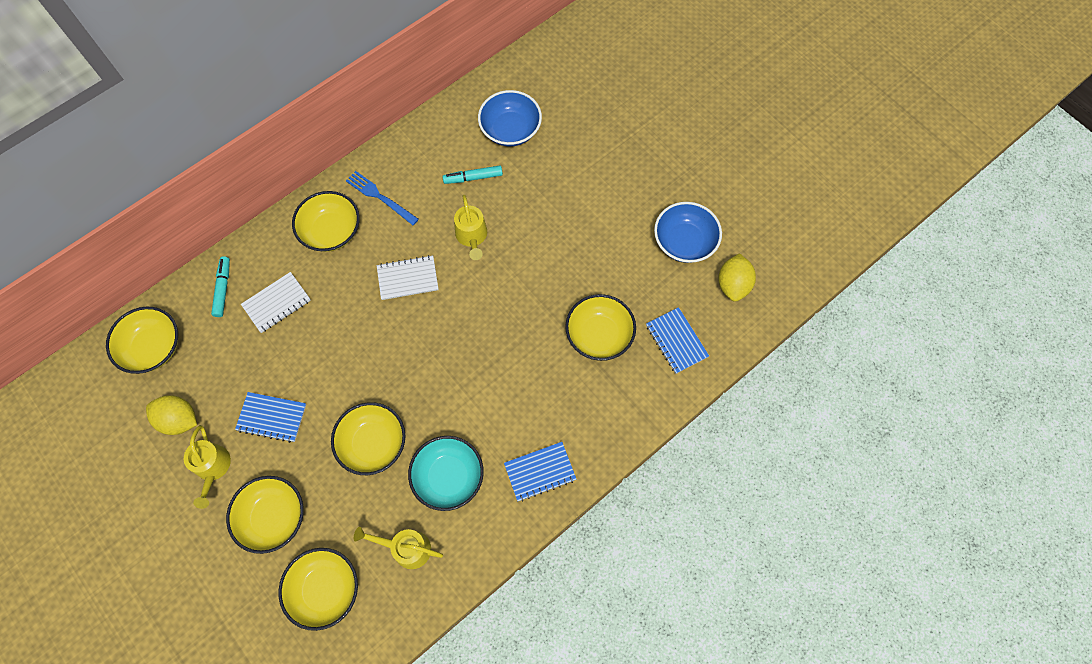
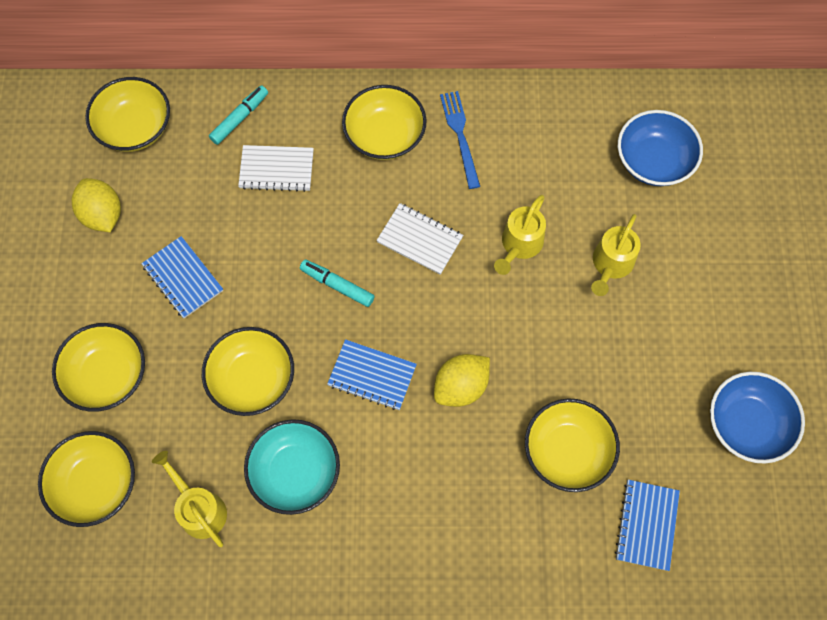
camera: 40 degrees right, 0 degrees up
(213, 468) = (94, 285): yellow watering can -> yellow watering can (611, 265)
(473, 178) = (571, 184): turquoise marker -> turquoise marker (337, 285)
(540, 472) = (388, 543): blue notebook -> blue notebook (372, 375)
(733, 285) = (764, 515): yellow lemon -> yellow lemon (461, 387)

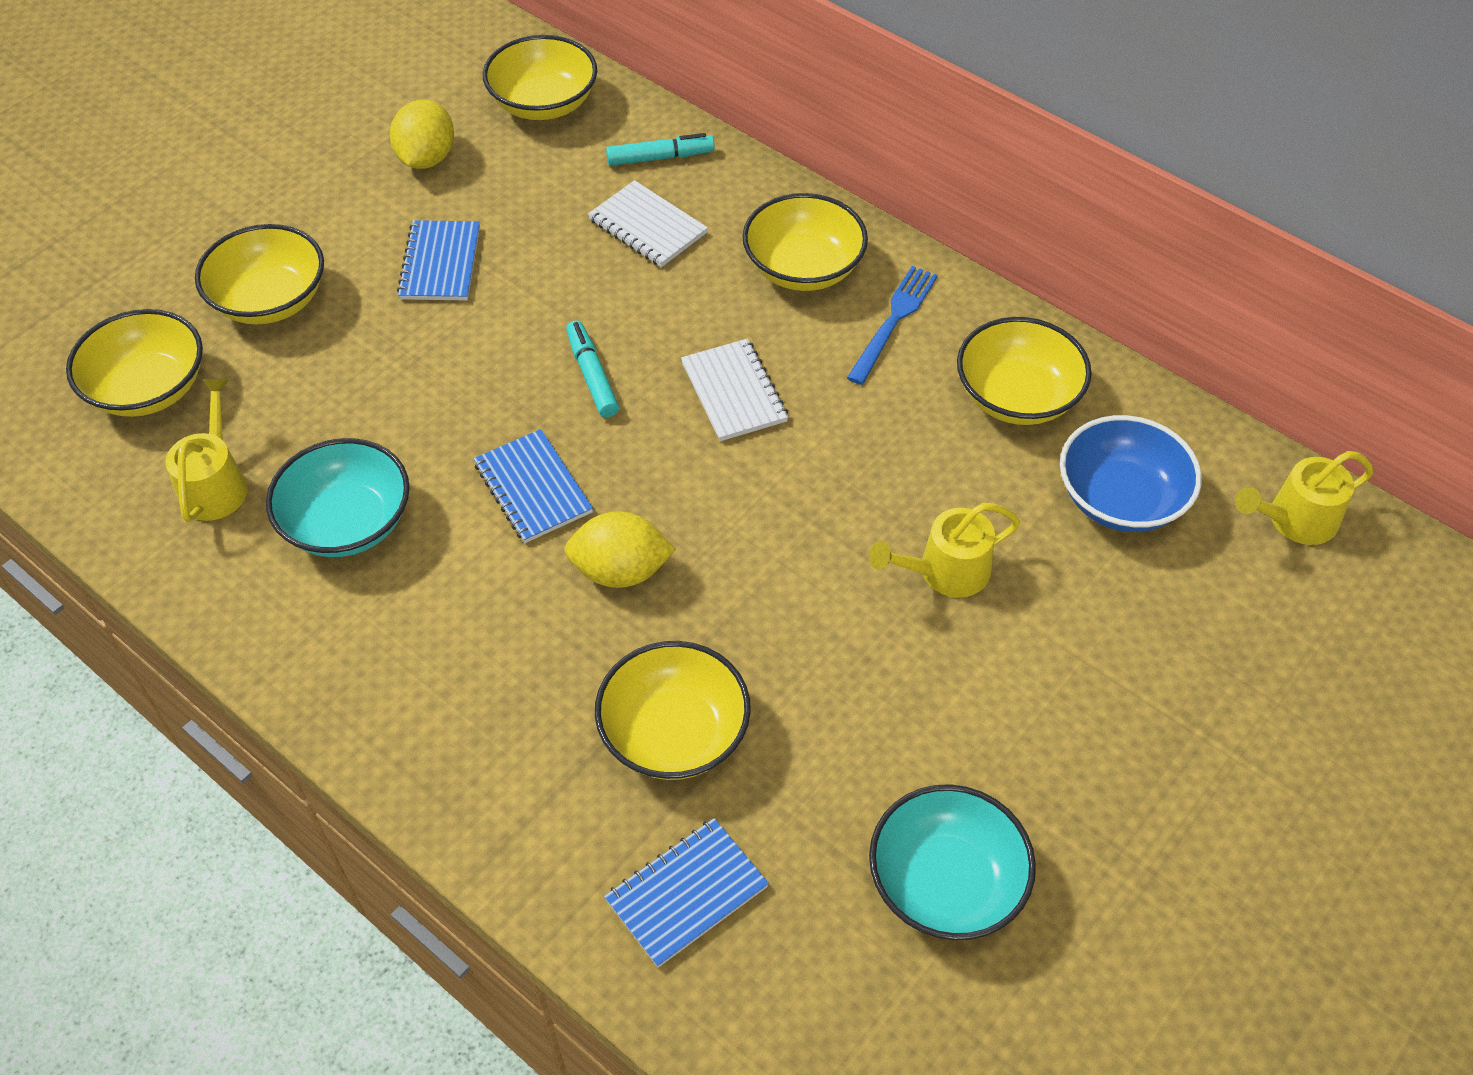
camera: 40 degrees right, 15 degrees down
(252, 379) = (404, 402): yellow bowl -> yellow bowl (1017, 396)
(519, 245) = (848, 475): yellow watering can -> yellow watering can (1294, 520)
(747, 424) = (946, 882): blue bowl -> turquoise bowl

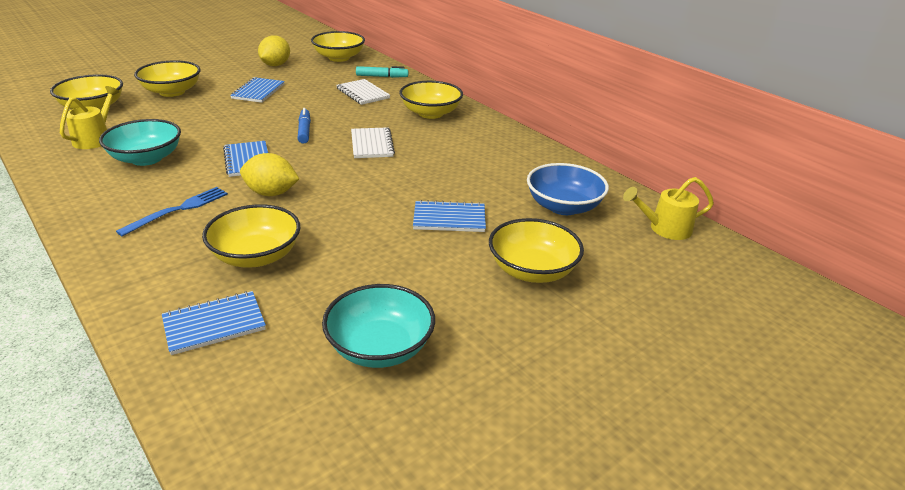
camera: 10 degrees right, 20 degrees down
(592, 376) = (304, 131): turquoise marker -> blue marker
(893, 321) = (467, 134): blue fork -> blue fork (178, 210)
(944, 572) = (449, 219): yellow watering can -> blue notebook
(1017, 396) = (520, 165): yellow bowl -> yellow bowl (532, 270)

